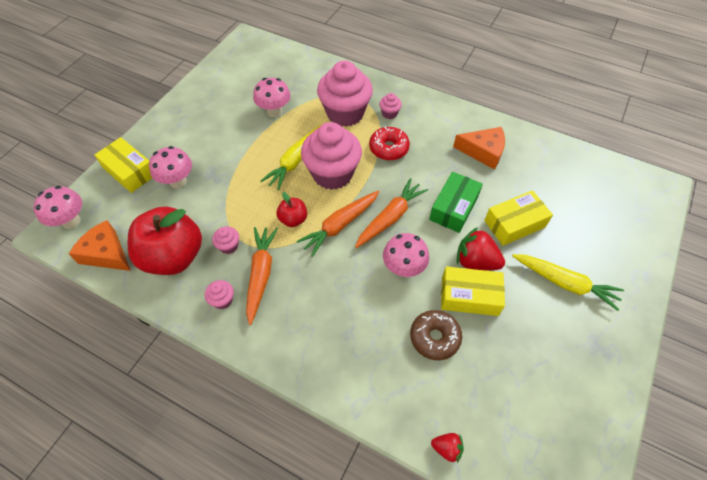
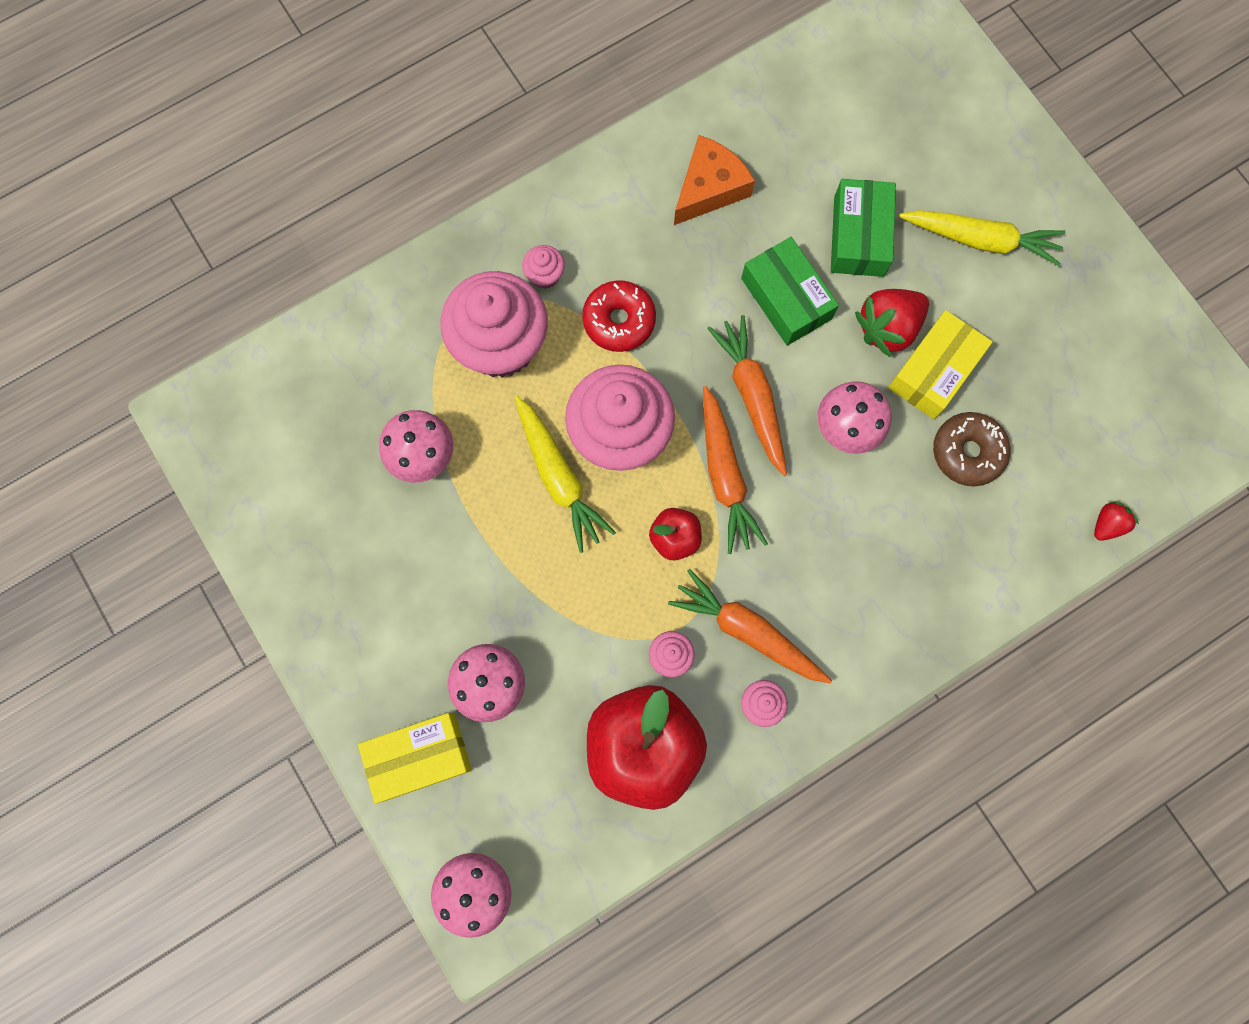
camera: 60 degrees left, 20 degrees up
(106, 253) = (578, 849): orange cheese -> none
(514, 224) = (859, 236): yellow box -> green box
(565, 283) = (980, 240): yellow carrot -> yellow carrot turned 45 degrees clockwise

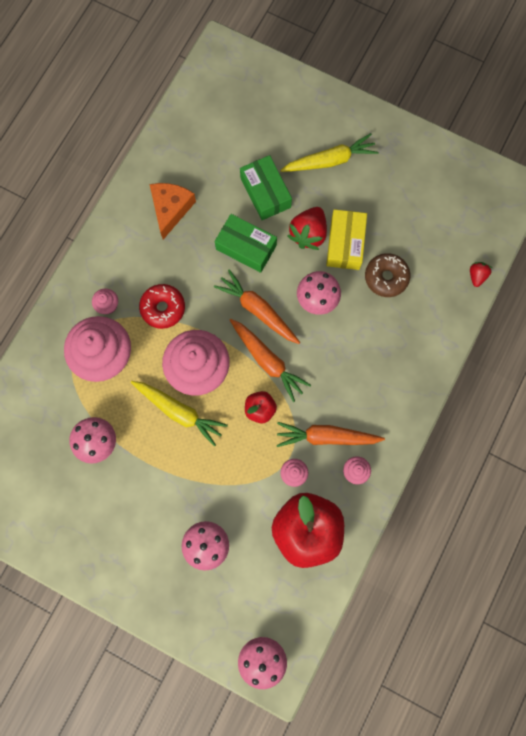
camera: 30 degrees left, 0 degrees up
(419, 757) = (190, 606): yellow box -> none

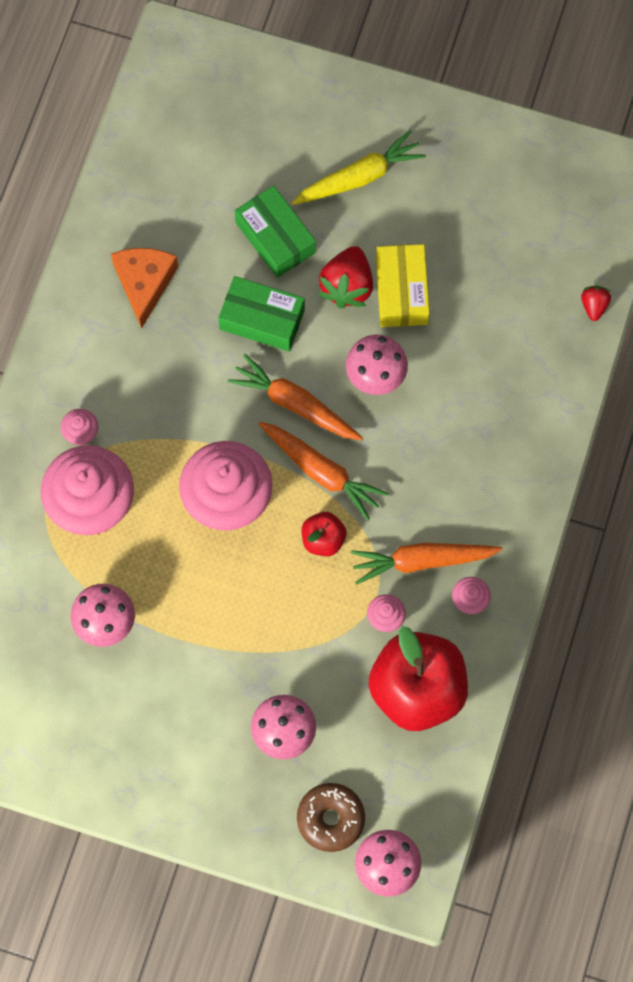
camera: 10 degrees left, 5 degrees down
(163, 308) = (160, 424): red donut -> none
(179, 412) = (211, 562): yellow carrot -> none
(386, 277) = (467, 329): brown donut -> brown donut (330, 819)

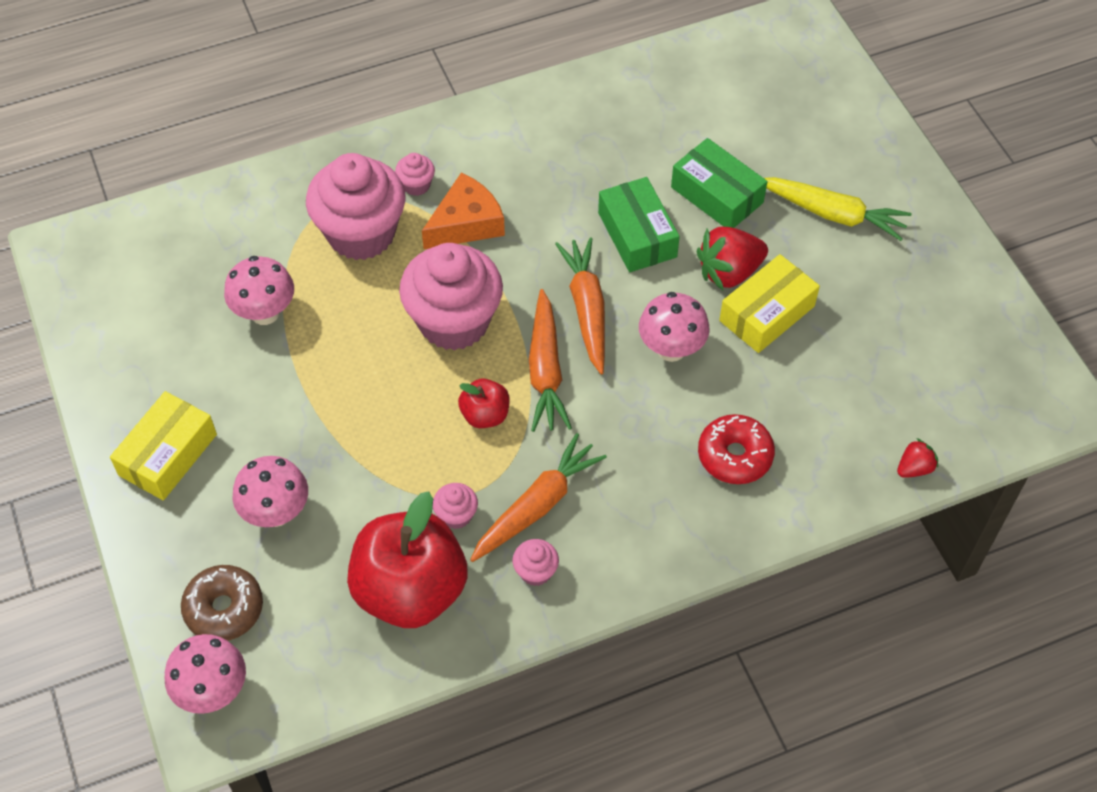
camera: 50 degrees right, 15 degrees down
(144, 283) = (585, 138): orange cheese -> orange cheese (466, 223)
(173, 774) = (168, 455): none -> yellow box
(275, 238) = (717, 195): green box -> green box turned 60 degrees counterclockwise
(422, 561) = (537, 506): orange carrot -> orange carrot turned 90 degrees clockwise
(491, 407) = (735, 456): none -> red donut

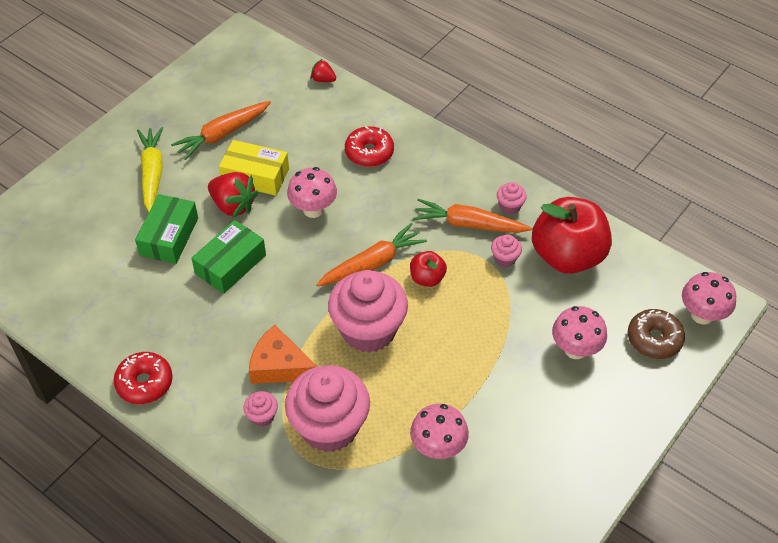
camera: 120 degrees left, 5 degrees down
(168, 455) = (586, 436): yellow box -> none
(527, 109) = (144, 383): none -> red donut
(587, 309) = (310, 264): orange carrot -> orange carrot (222, 134)

